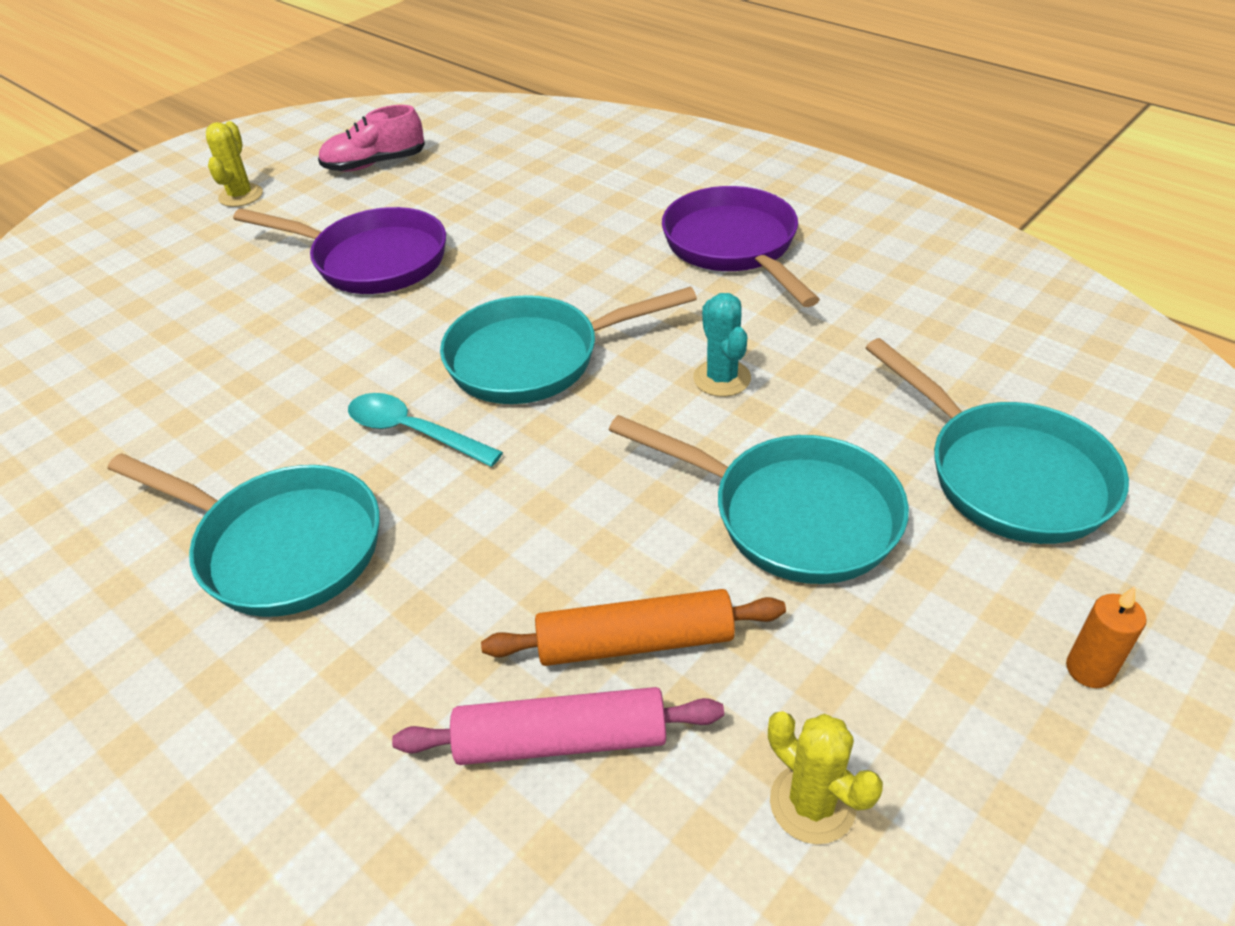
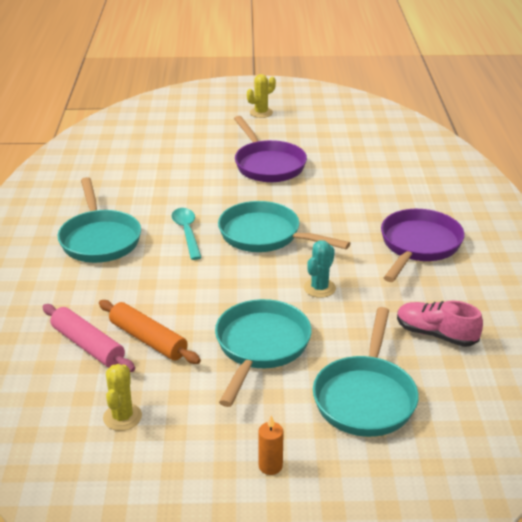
camera: 45 degrees right, 10 degrees down
(374, 164) = (329, 126): pink shoe -> pink shoe (435, 334)
(793, 515) = (260, 346): turquoise pan -> turquoise pan turned 150 degrees counterclockwise

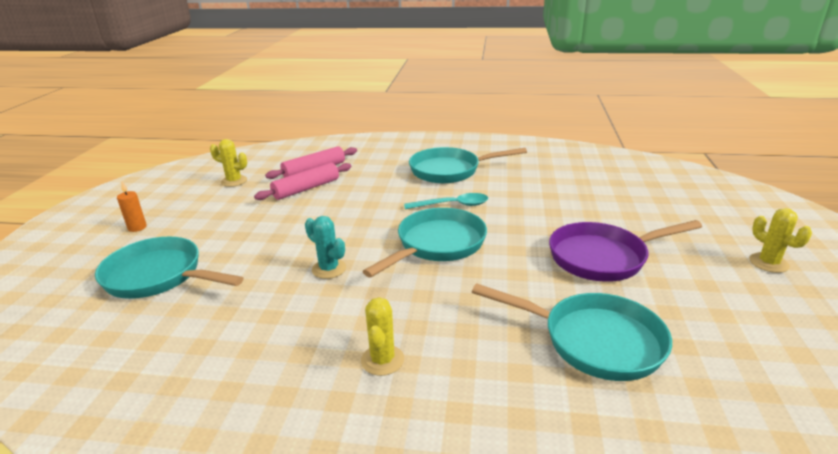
camera: 100 degrees right, 5 degrees down
(148, 339) = (306, 189): orange rolling pin -> pink rolling pin
(260, 346) = (264, 231): turquoise pan -> turquoise pan (594, 341)
(418, 245) = (382, 360): purple pan -> yellow cactus
(435, 334) = (202, 337): pink shoe -> none

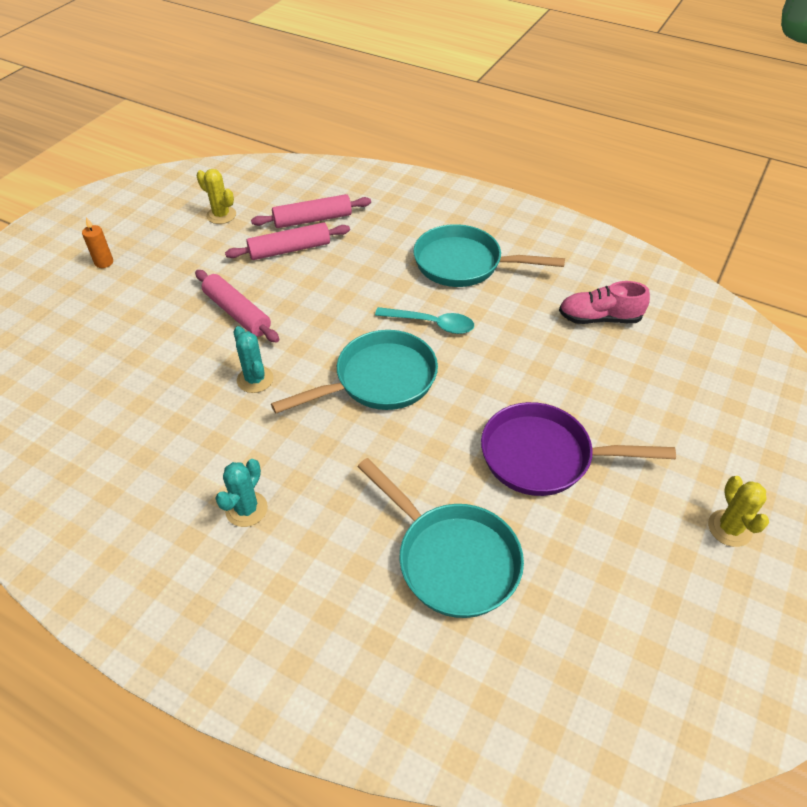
camera: 20 degrees right, 20 degrees up
(159, 276) = (101, 338): turquoise pan -> none
(285, 232) = (237, 313): none -> pink rolling pin
(382, 360) = (246, 509): yellow cactus -> turquoise cactus
(569, 178) = (599, 318): none -> pink shoe

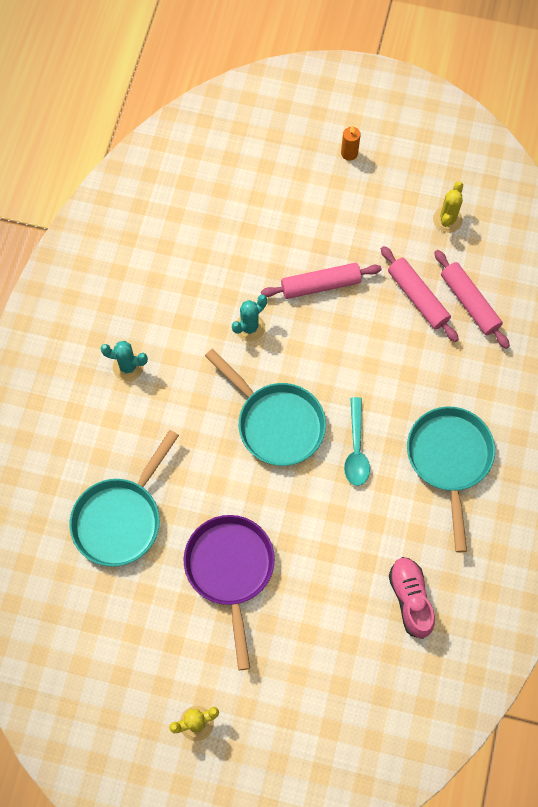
camera: 75 degrees right, 20 degrees up
(237, 313) = (320, 285): pink rolling pin -> pink rolling pin turned 45 degrees clockwise

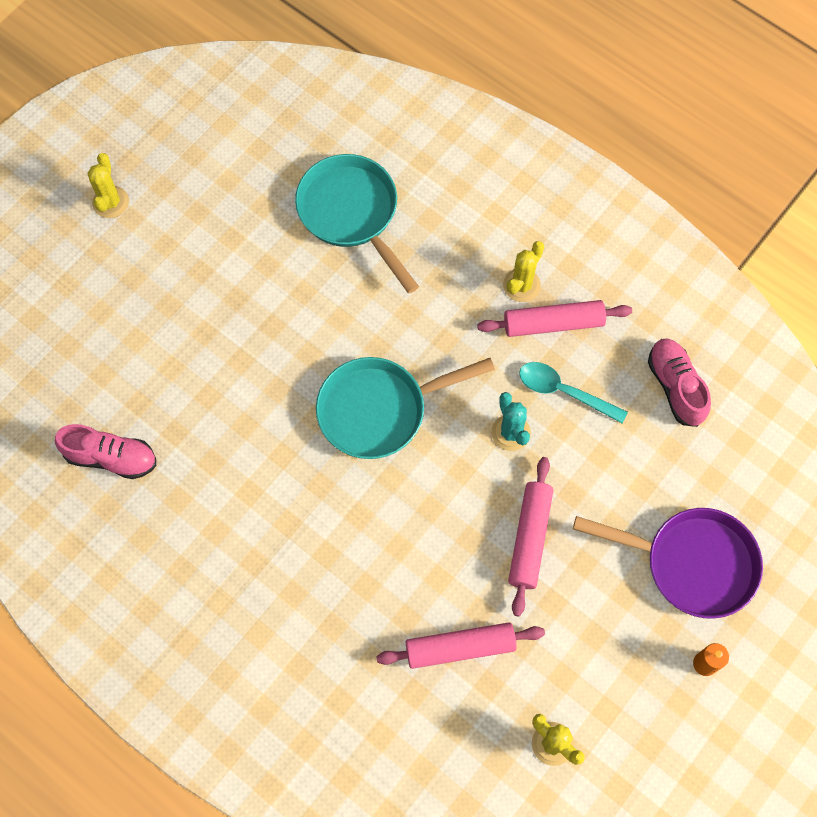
camera: 115 degrees right, 0 degrees up
(128, 367) = (521, 285): turquoise cactus -> yellow cactus
(162, 236) = (675, 386): none -> pink shoe
(230, 570) = (241, 294): purple pan -> purple pan (692, 563)
(356, 449) = (305, 481): turquoise spoon -> turquoise spoon (563, 391)
(449, 460) = (239, 579): turquoise pan -> none
(469, 303) = (423, 709): pink rolling pin -> pink rolling pin (553, 323)

